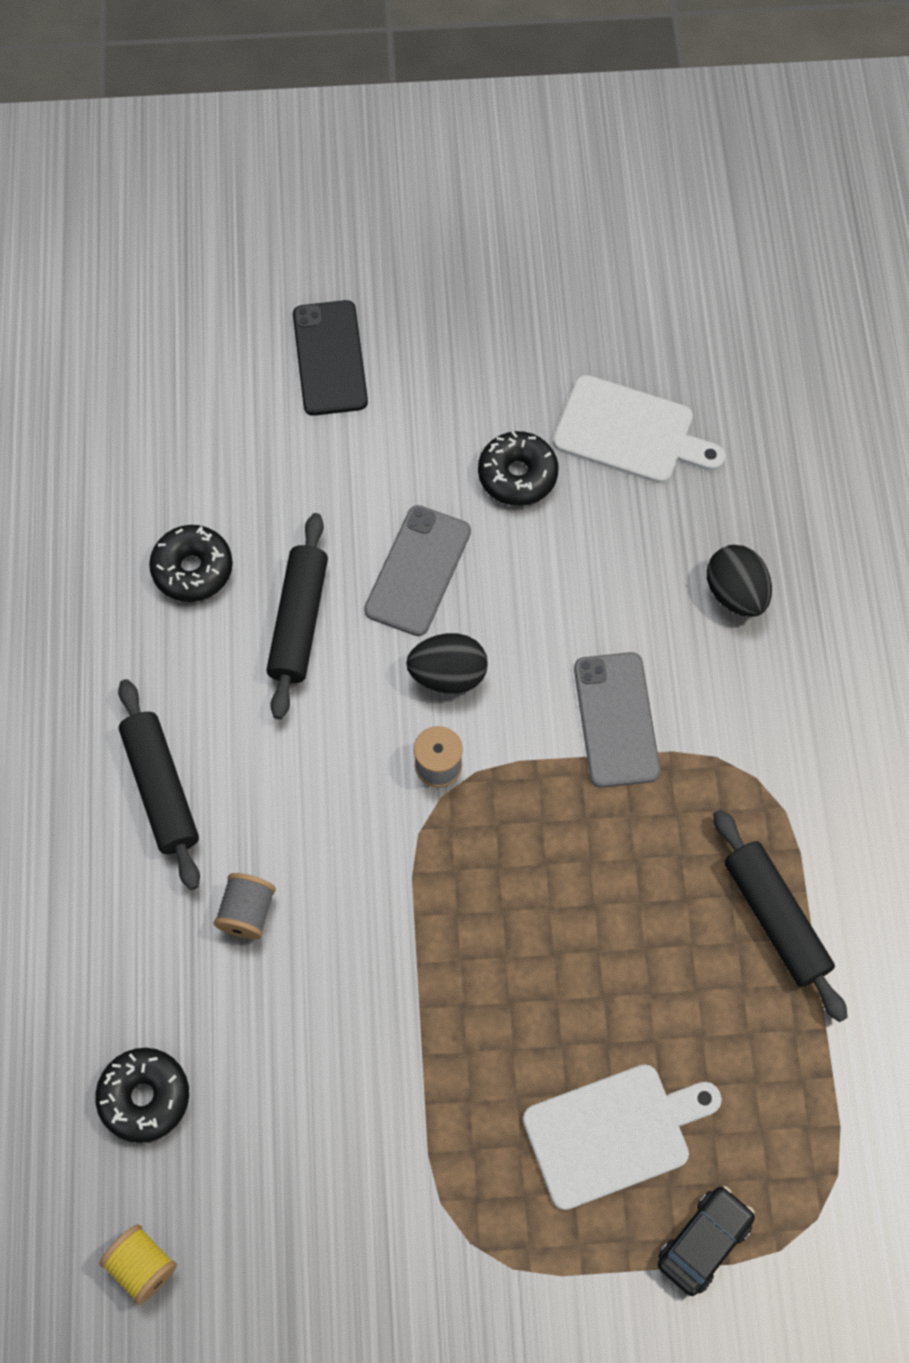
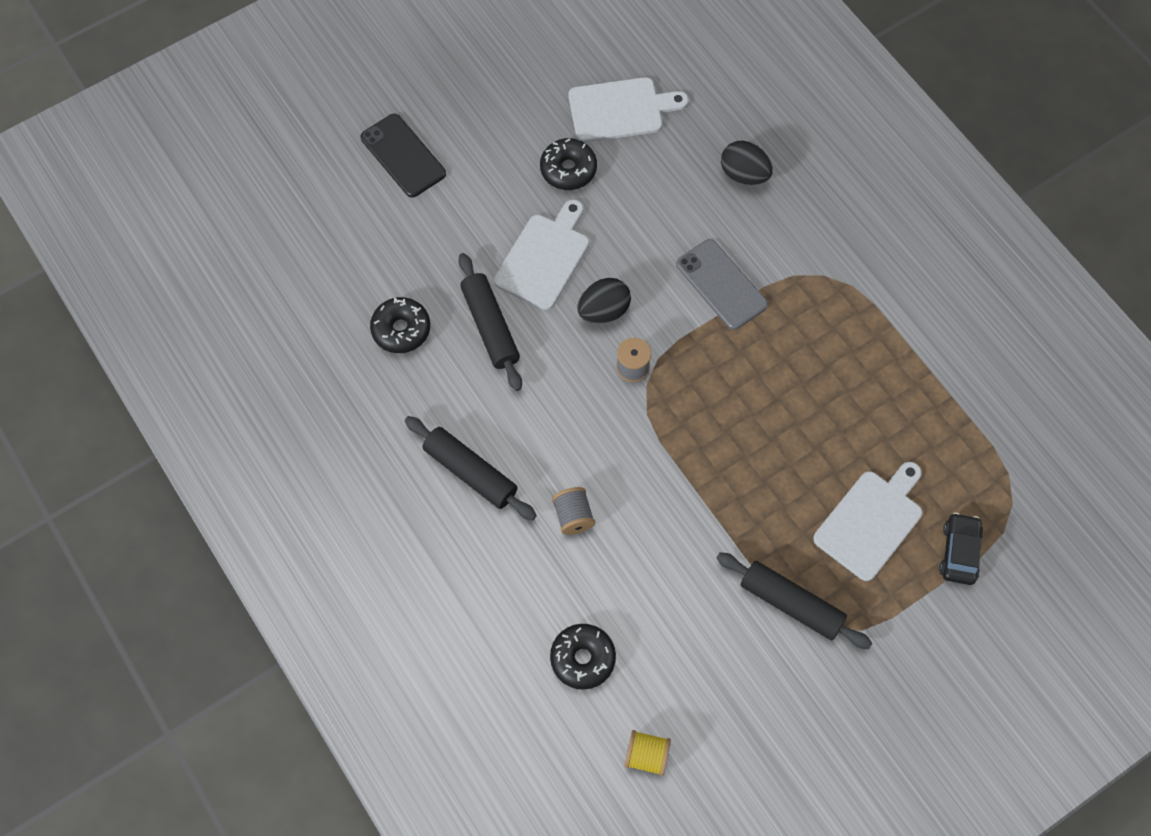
camera: 30 degrees left, 0 degrees up
(418, 571) = (544, 258): grey phone -> white cutting board
(775, 918) = (884, 350): black rolling pin -> black rolling pin (791, 604)

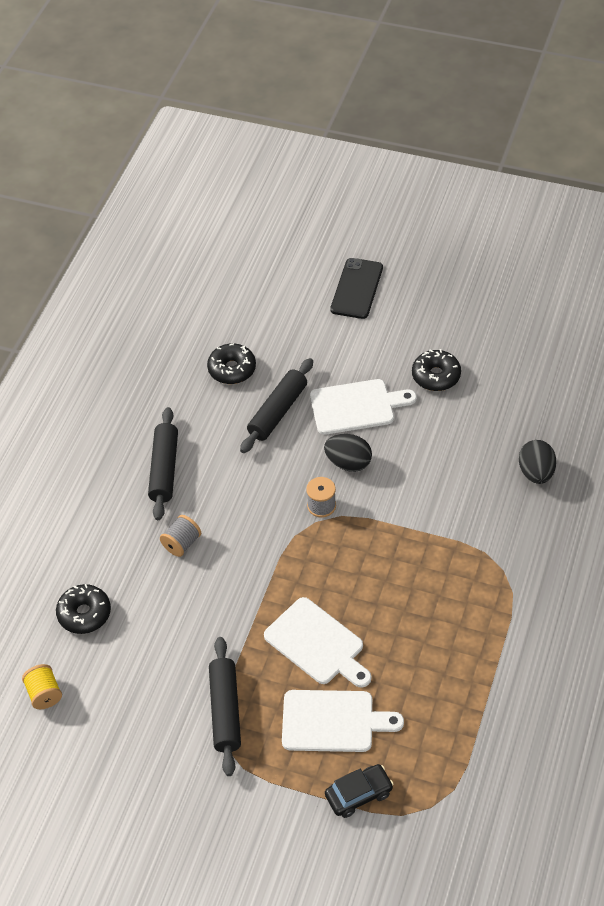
camera: 55 degrees right, 15 degrees down
(620, 110) = (512, 373): white cutting board -> white cutting board (317, 644)
(721, 284) = (434, 515): grey phone -> none

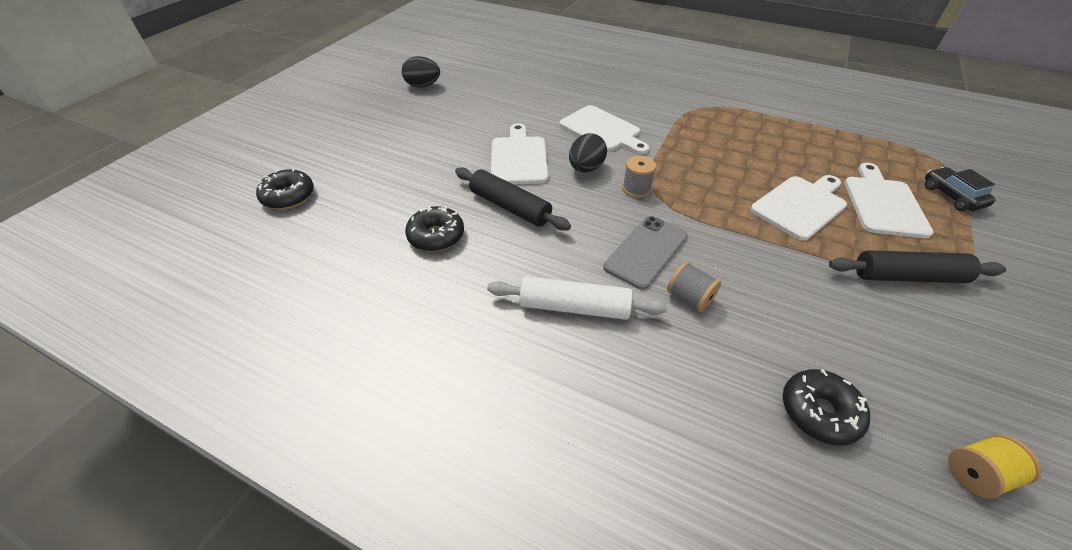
camera: 85 degrees left, 5 degrees down
(164, 469) = (574, 307): black rolling pin -> white rolling pin
(232, 514) = (646, 252): none -> grey phone
(357, 288) = (371, 144): black phone -> none
(425, 472) = (602, 130): none -> white cutting board
(436, 376) = (497, 115): black donut -> black donut (288, 196)
(536, 473) = (608, 85): black egg -> black egg (423, 86)

